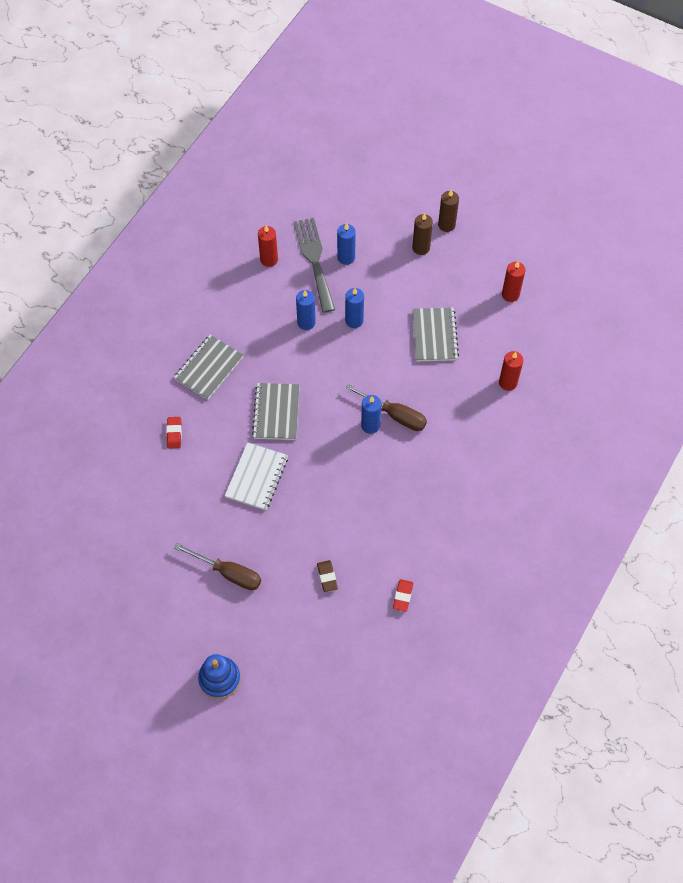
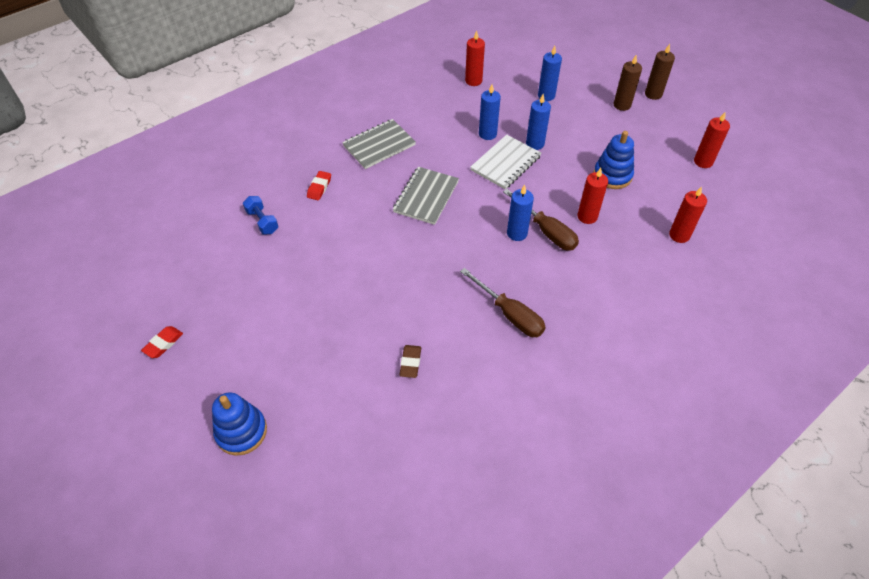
camera: 20 degrees right, 10 degrees down
(139, 486) = (262, 221): none -> blue dumbbell
(228, 573) = (307, 325): brown screwdriver -> brown screwdriver (509, 314)
(257, 477) = (380, 246): white notebook -> white notebook (506, 163)
(314, 260) = (515, 91): grey fork -> none
(403, 596) = (488, 411): red eraser -> red eraser (163, 344)
(425, 388) = (587, 216): none -> red candle
(434, 335) = (612, 175): grey notebook -> blue stacking toy

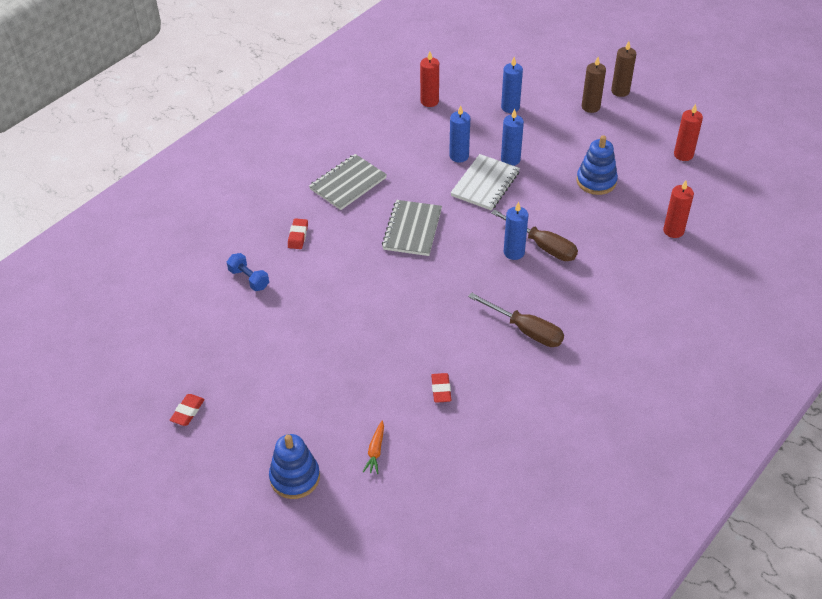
camera: 10 degrees left, 5 degrees down
(328, 417) = (375, 451): none -> orange carrot
(410, 363) = (441, 390): brown eraser -> red eraser
(587, 216) = (580, 226): red candle -> none

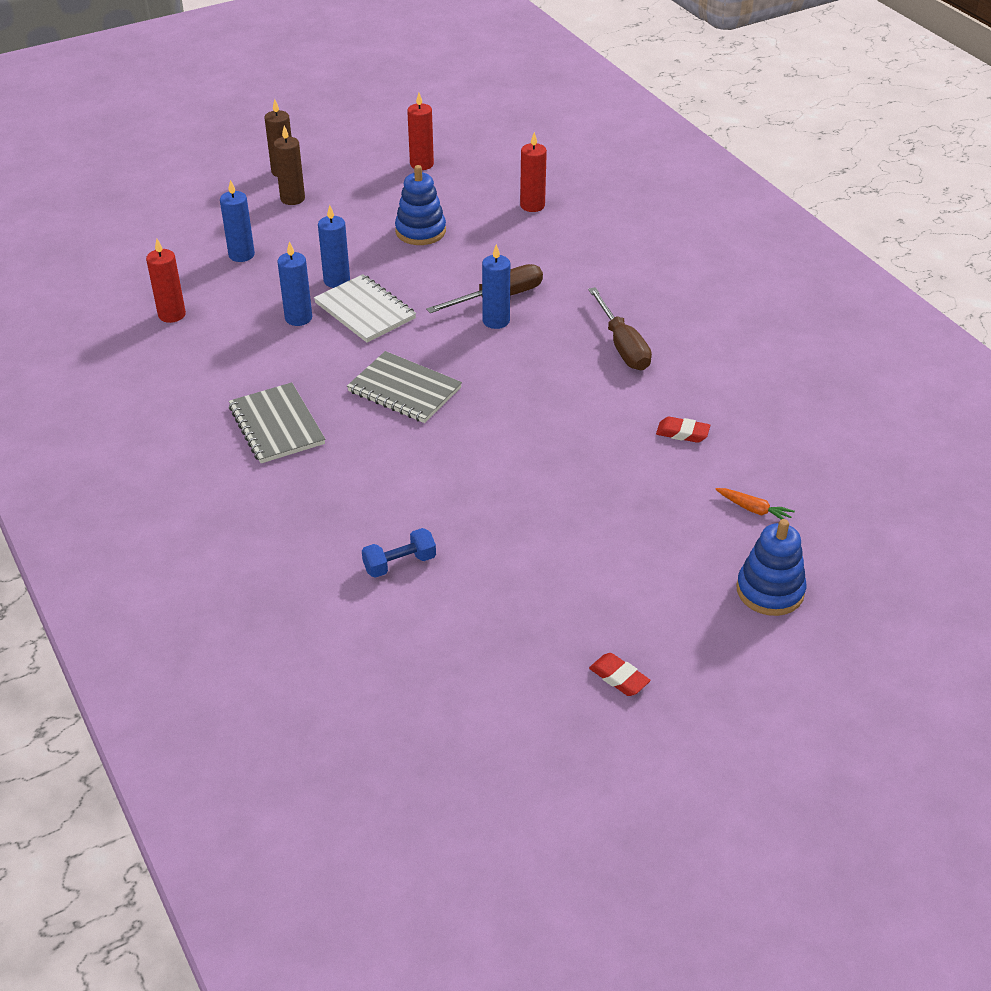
camera: 70 degrees left, 5 degrees down
(298, 236) = (346, 496): red eraser -> none
(525, 330) = (622, 346): brown screwdriver -> brown screwdriver turned 105 degrees clockwise

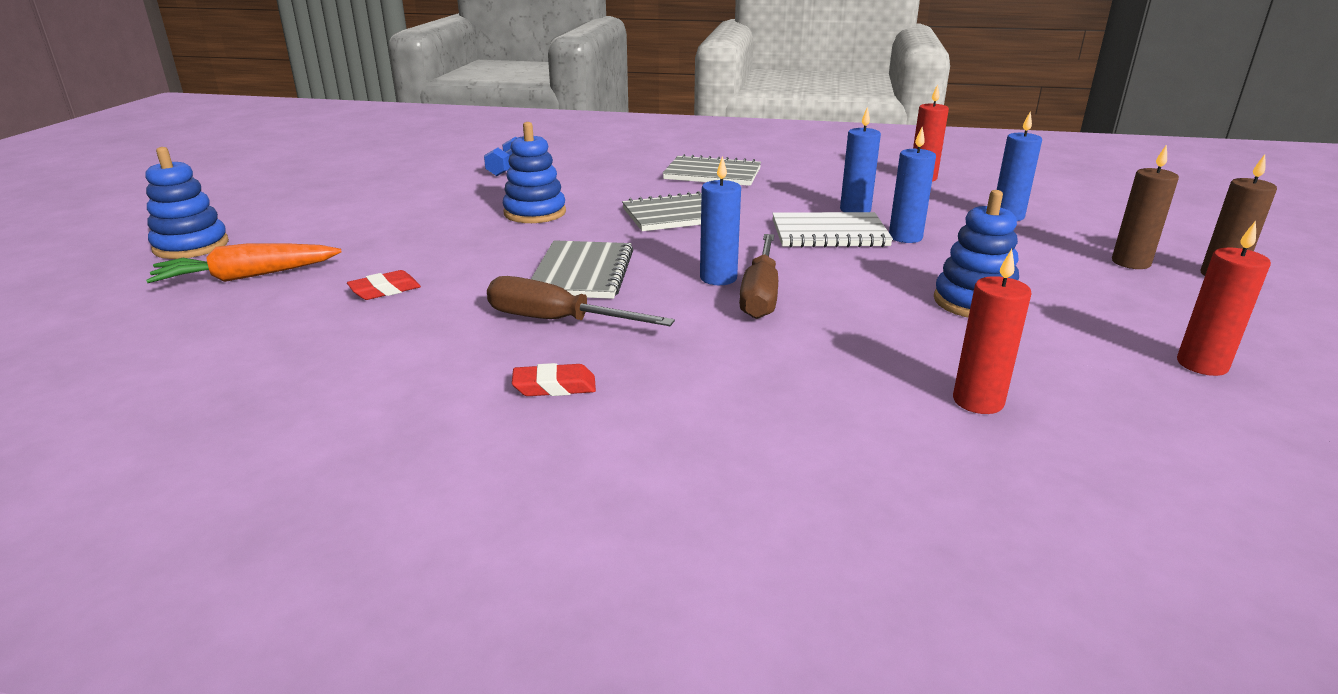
camera: 130 degrees right, 15 degrees down
(487, 463) = (535, 213): none -> blue stacking toy
(556, 373) = (582, 273): none -> grey notebook
(619, 678) = (288, 186): red eraser -> red eraser (554, 387)
(754, 509) = (247, 277): orange carrot -> orange carrot, size x1.83

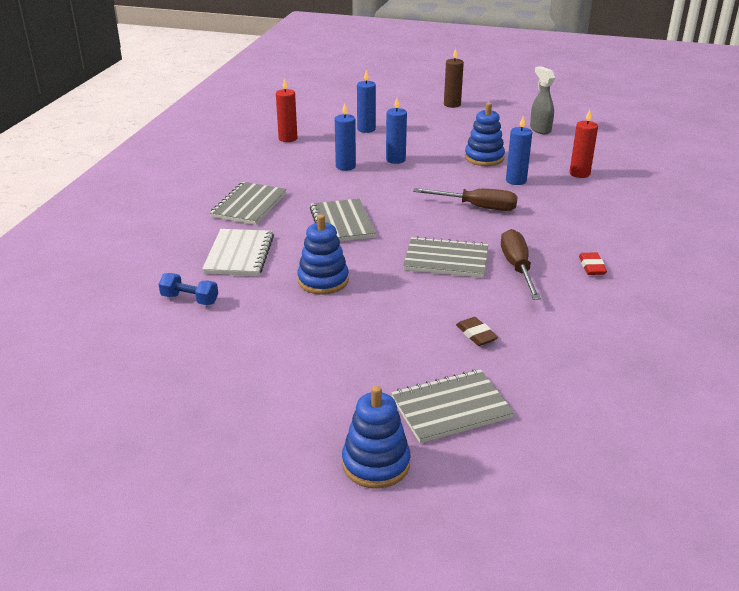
camera: 85 degrees left, 5 degrees up
(247, 277) = (451, 408): orange carrot -> grey notebook
(385, 290) = (476, 335): red eraser -> brown eraser
(557, 321) = (517, 267): brown screwdriver -> brown screwdriver turned 150 degrees clockwise
(718, 278) = (454, 217): blue candle -> blue candle (516, 180)
(829, 233) = (386, 179): white notebook -> white notebook (239, 254)
(1131, 262) = (436, 117): brown candle -> none
(1202, 365) = (540, 129): red candle -> grey spray bottle

